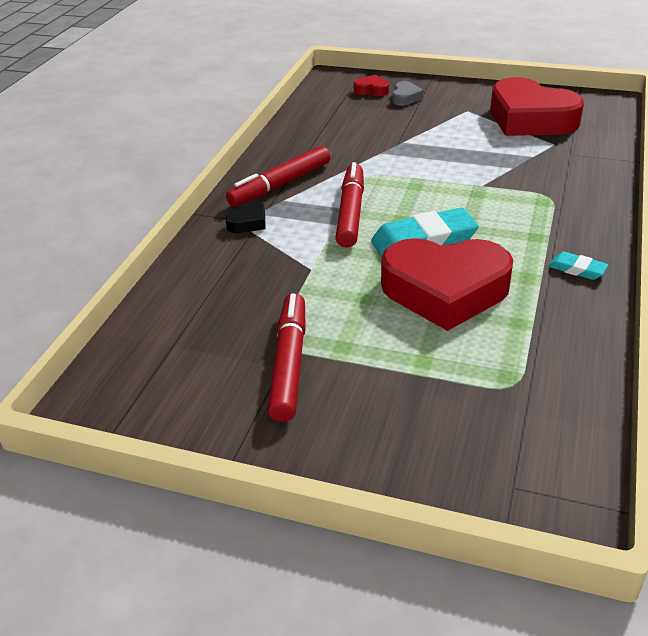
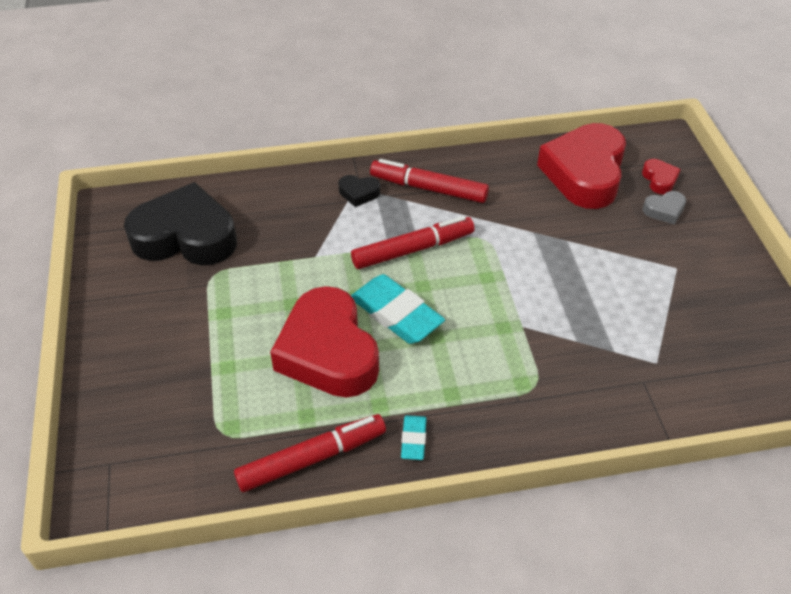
camera: 60 degrees right, 10 degrees up
(199, 349) = (186, 236): none -> black heart
(289, 363) = (191, 290): red marker -> red marker (312, 458)
(530, 119) = (699, 326): red heart -> red heart (584, 173)

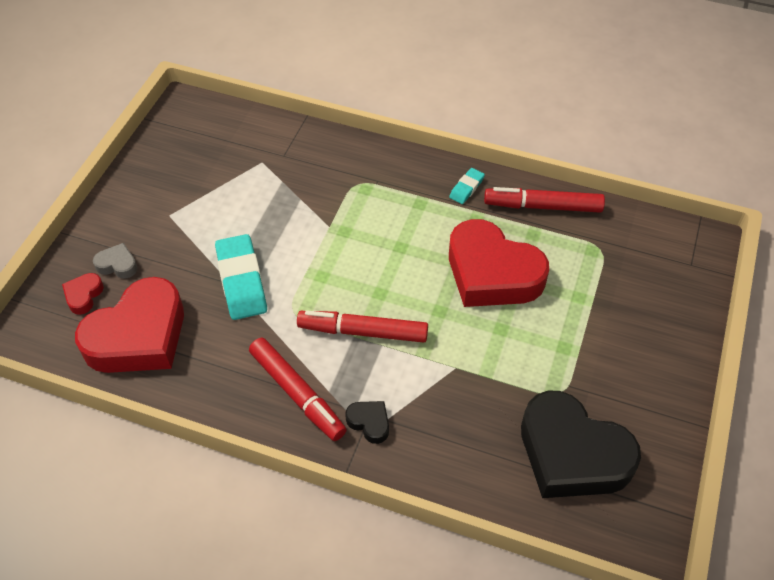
camera: 150 degrees left, 5 degrees up
(328, 352) = (492, 273): red heart -> red heart turned 120 degrees clockwise
(396, 314) = (418, 279): turquoise eraser -> turquoise eraser (241, 281)

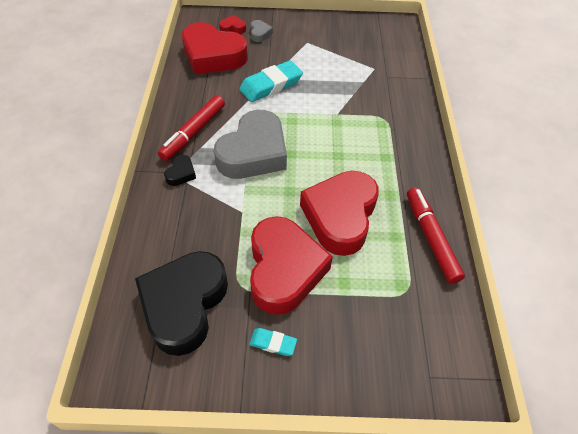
camera: 70 degrees right, 0 degrees up
(363, 332) = (254, 153): red marker -> grey heart
(466, 188) = (419, 182): turquoise eraser -> turquoise eraser (273, 343)
(549, 346) = (284, 269): none -> red heart

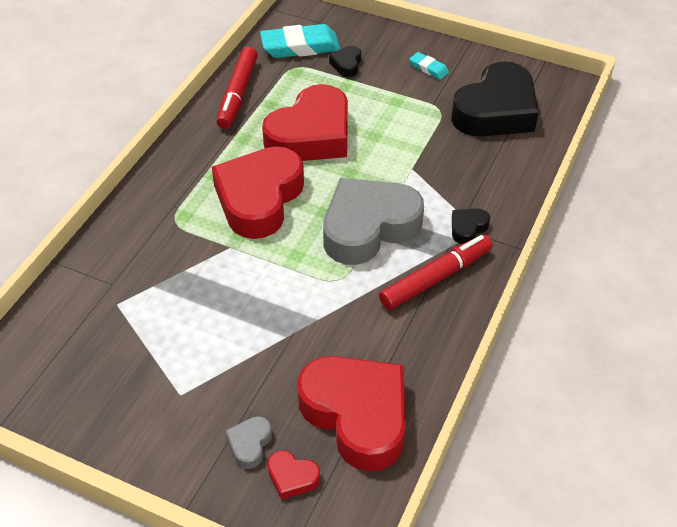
camera: 155 degrees left, 5 degrees down
(271, 85) = (292, 322): turquoise eraser -> turquoise eraser (300, 46)
(284, 269) = (393, 110): red heart -> red heart (259, 198)
(359, 315) = (346, 64): none -> black heart

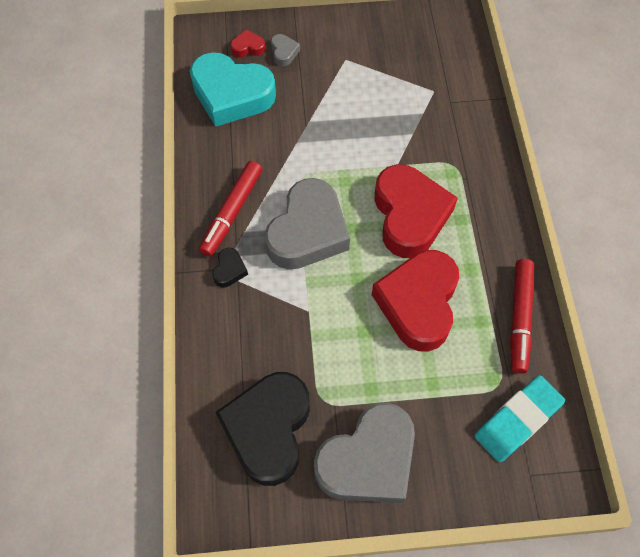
camera: 150 degrees right, 15 degrees up
(238, 94) = (519, 318): red marker -> red marker turned 150 degrees counterclockwise
(346, 64) = (452, 418): black heart -> none
(357, 415) = (231, 95): red heart -> turquoise heart
(428, 68) = (368, 460): turquoise eraser -> grey heart

